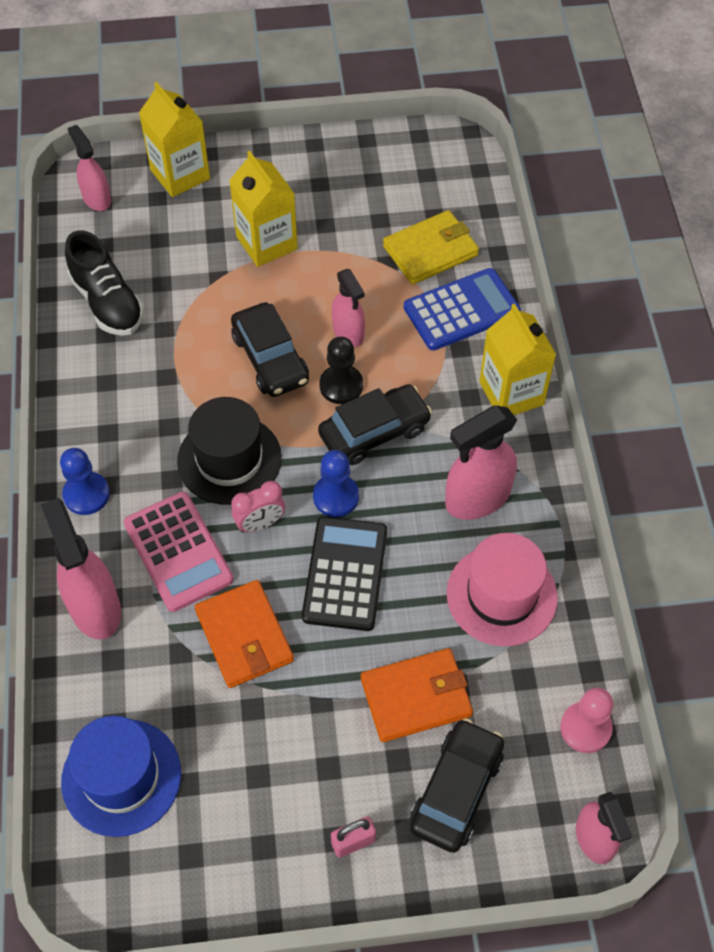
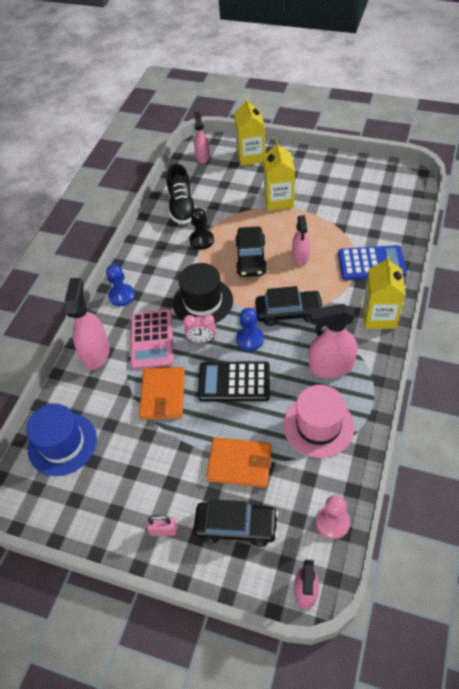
camera: 30 degrees right, 5 degrees down
(341, 385) = (282, 283): black pawn -> black pawn (201, 240)
(345, 574) = (234, 382): black calculator -> black calculator turned 120 degrees counterclockwise
(430, 251) = (368, 228): yellow wallet -> none
(456, 790) = (236, 526): black car -> black car turned 45 degrees clockwise

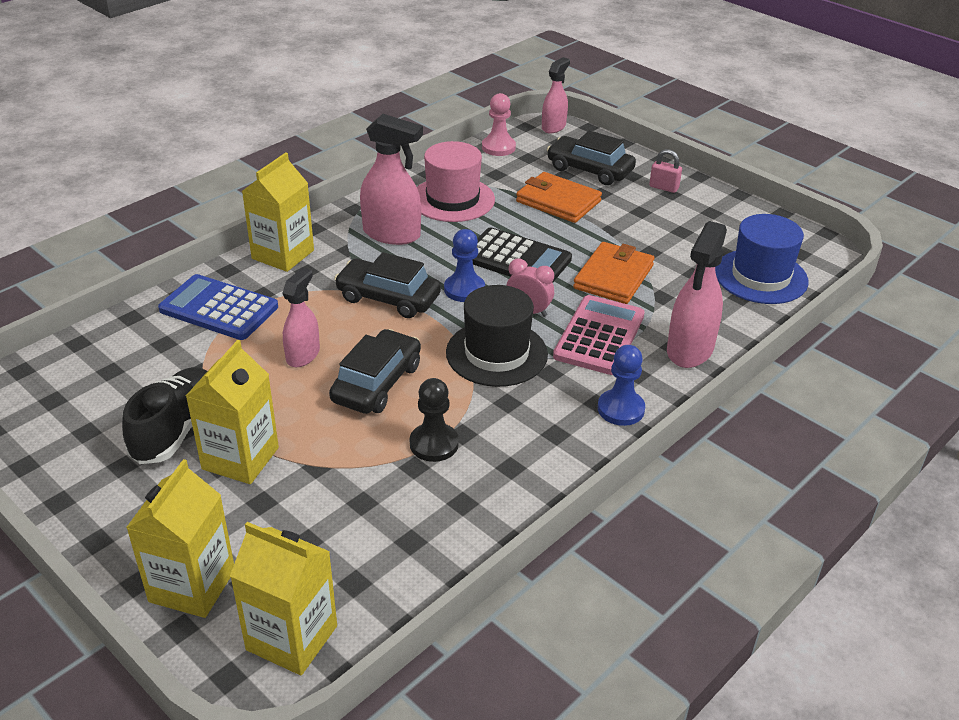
camera: 160 degrees left, 15 degrees down
(182, 207) = (425, 526): black shoe -> black shoe (176, 430)
(203, 157) = (292, 638): pink spray bottle -> yellow carton

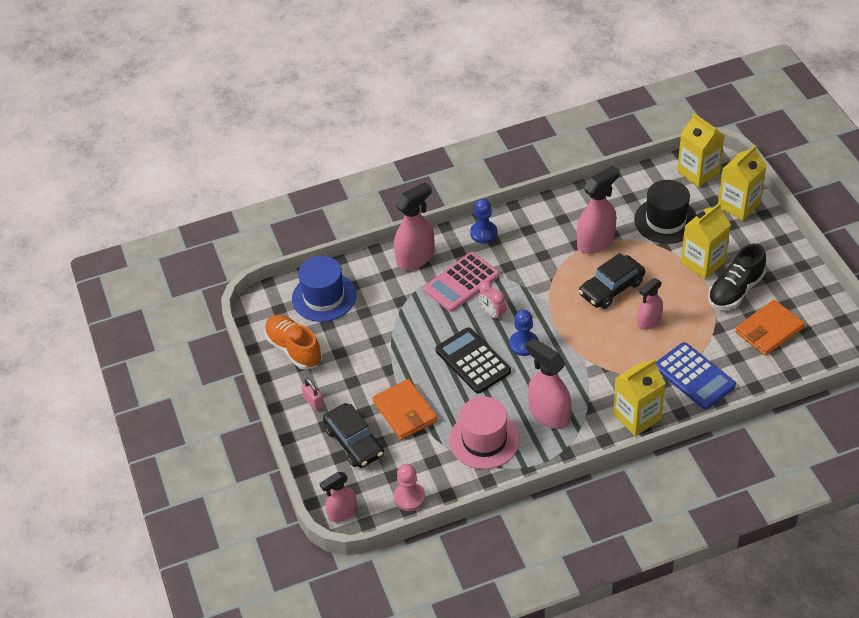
camera: 150 degrees left, 10 degrees up
(388, 298) = (577, 352): black car -> none
(434, 444) = (596, 242): black pawn -> pink spray bottle
(496, 353) = (530, 288): black hat -> black hat (665, 220)
(613, 277) = (418, 325): orange wallet -> orange wallet (769, 330)
(736, 222) = (294, 349): none -> orange shoe

